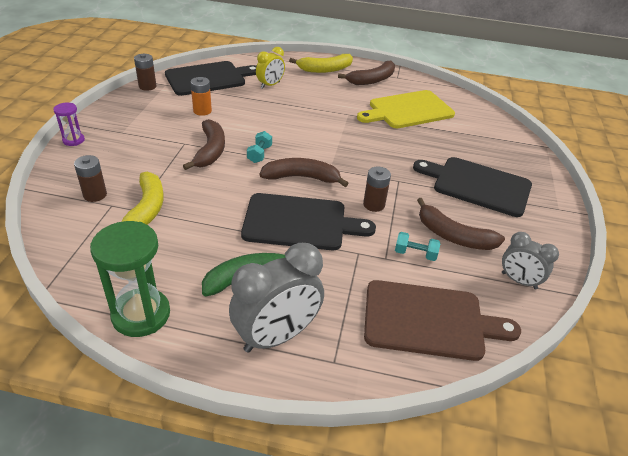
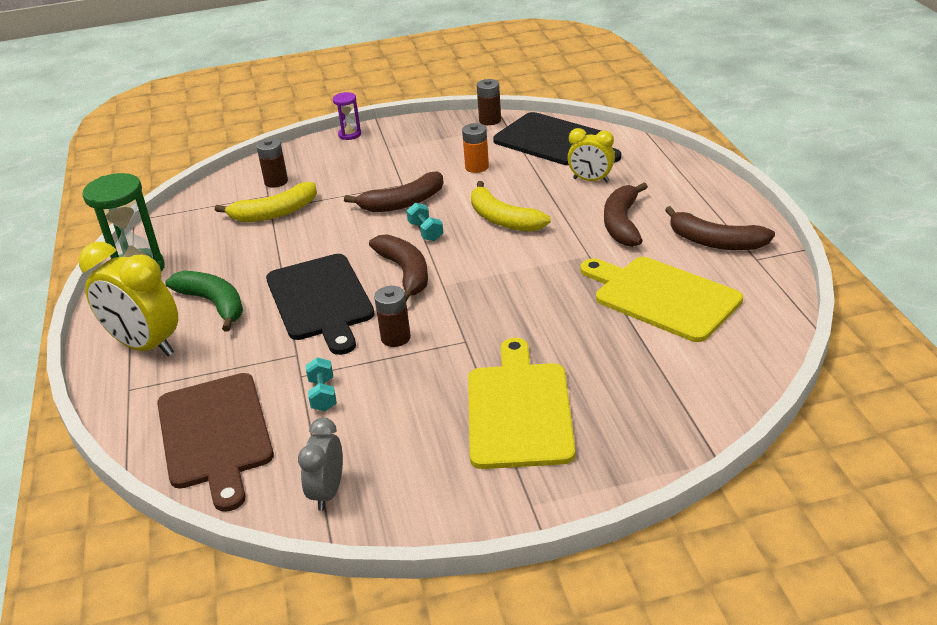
camera: 70 degrees right, 5 degrees down
(259, 154) = (425, 231): turquoise dumbbell -> turquoise dumbbell turned 75 degrees clockwise
(276, 336) = (145, 346): grey clock -> yellow clock
(325, 69) = (691, 199): yellow banana -> yellow banana (503, 219)
(453, 236) = (381, 416): brown banana -> brown banana (622, 224)
(477, 185) = (519, 410): black cutting board -> yellow cutting board

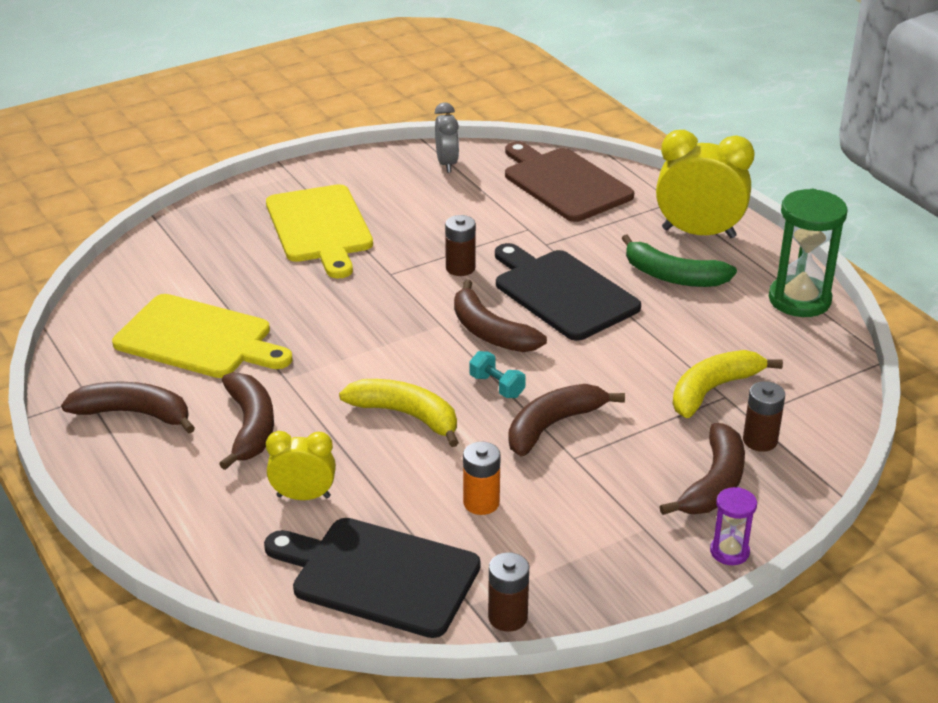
camera: 160 degrees right, 0 degrees up
(323, 395) = (496, 218): turquoise dumbbell -> none
(327, 163) = (714, 483): none -> brown banana

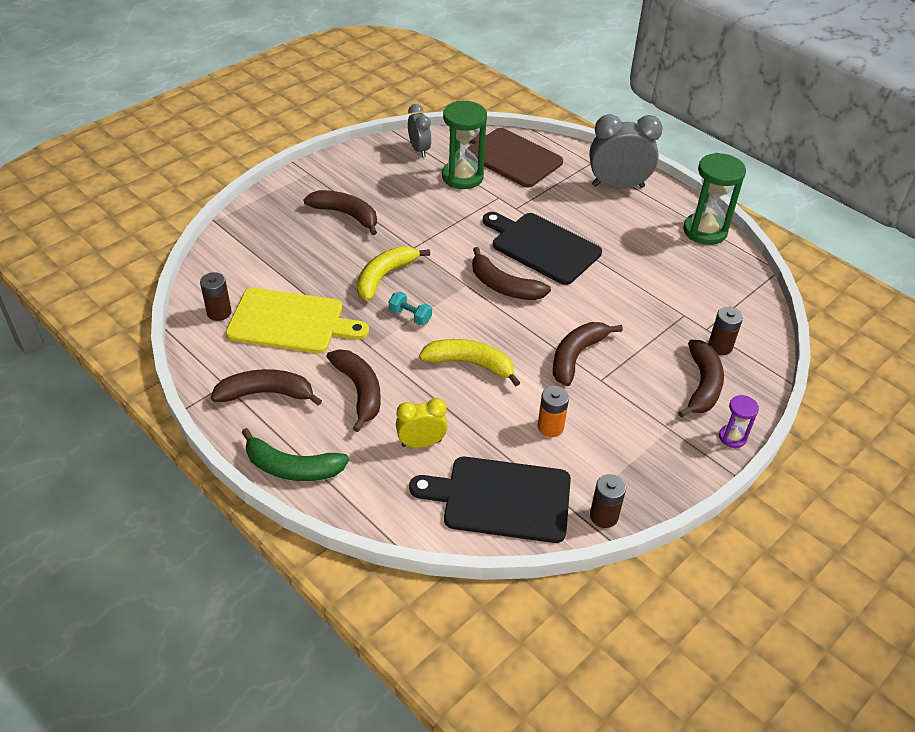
camera: 15 degrees left, 10 degrees up
(320, 227) = (346, 215): yellow cutting board -> brown banana
(460, 268) = (462, 236): brown battery -> brown battery (219, 312)
(490, 200) = (462, 177): none -> green hourglass
(497, 386) = (525, 330): turquoise dumbbell -> turquoise dumbbell (410, 316)
(673, 276) = (613, 223): green banana -> green banana (292, 468)
(698, 233) = (618, 186): yellow clock -> grey clock
(713, 390) = (674, 311): yellow banana -> yellow banana (384, 277)

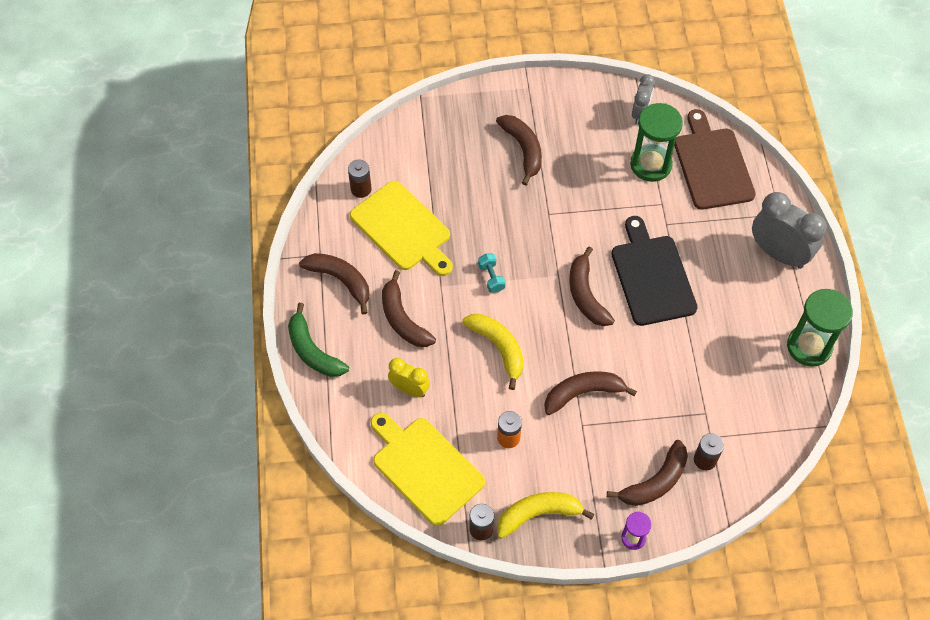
camera: 40 degrees right, 15 degrees up
(359, 391) = (403, 319): brown banana -> brown banana turned 135 degrees clockwise
(384, 277) = (502, 229): yellow banana -> yellow banana (538, 514)
(501, 499) = (425, 468): black cutting board -> yellow cutting board

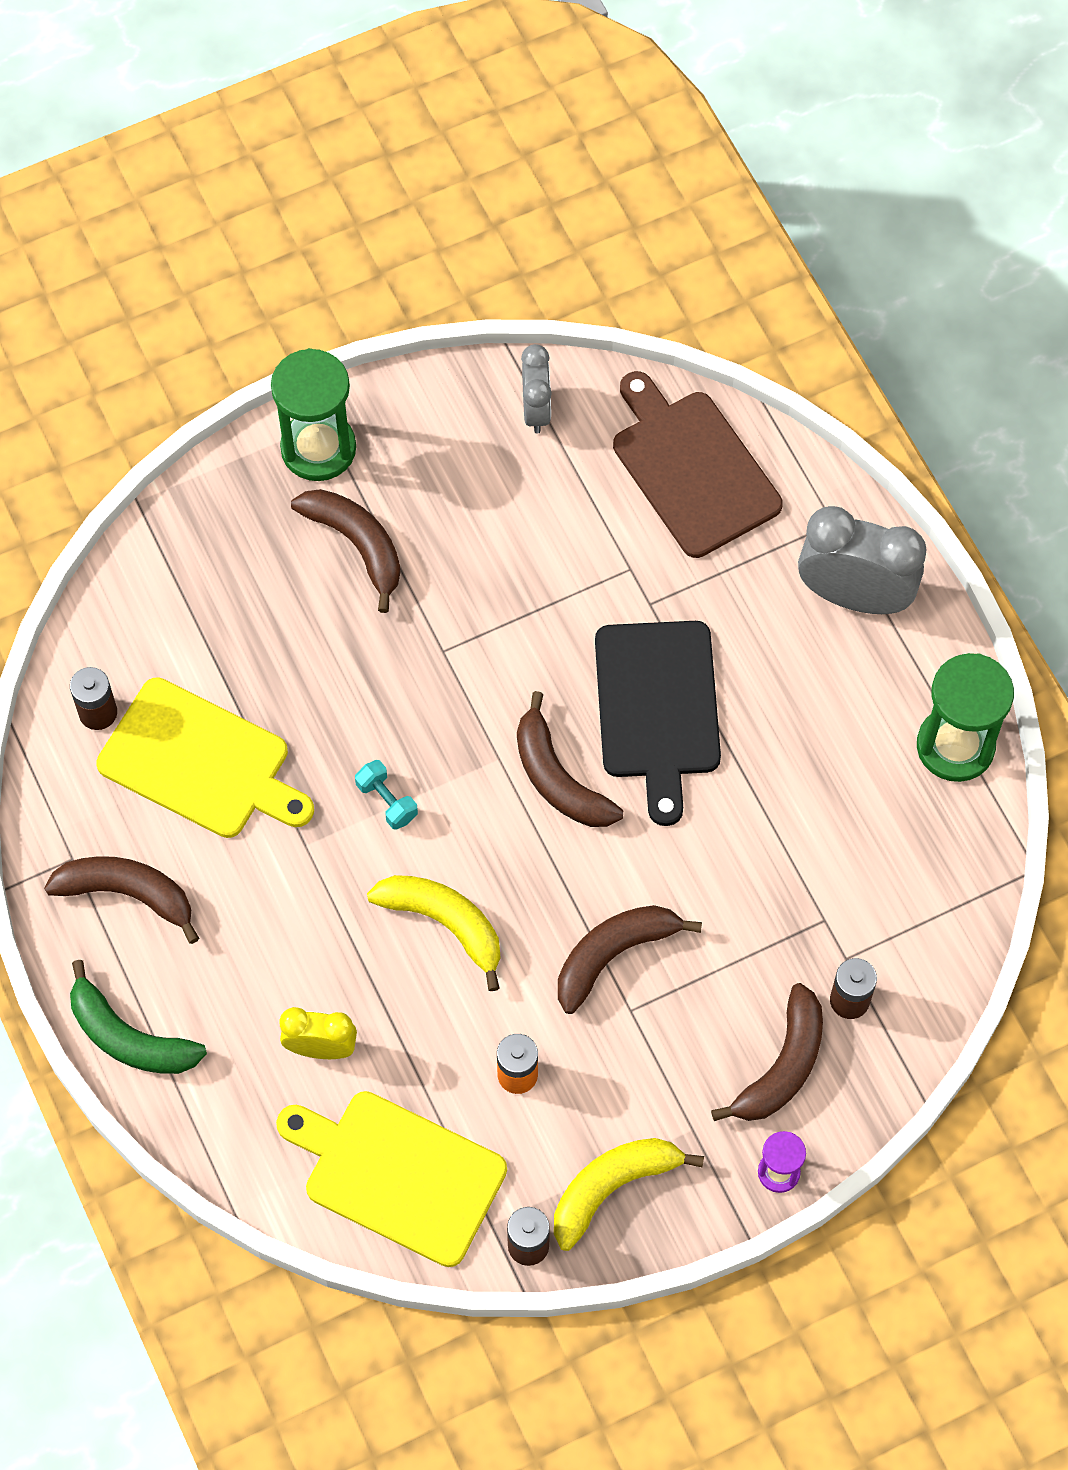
camera: 20 degrees left, 5 degrees up
(403, 319) = (263, 928): brown banana -> none
(651, 164) = (587, 501): green hourglass -> green hourglass (318, 448)
(652, 276) = (657, 708): black cutting board -> black cutting board turned 150 degrees counterclockwise

